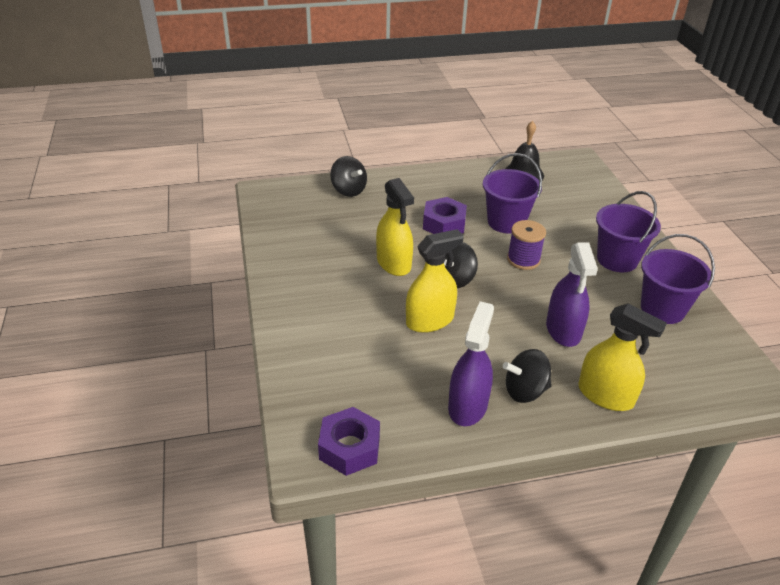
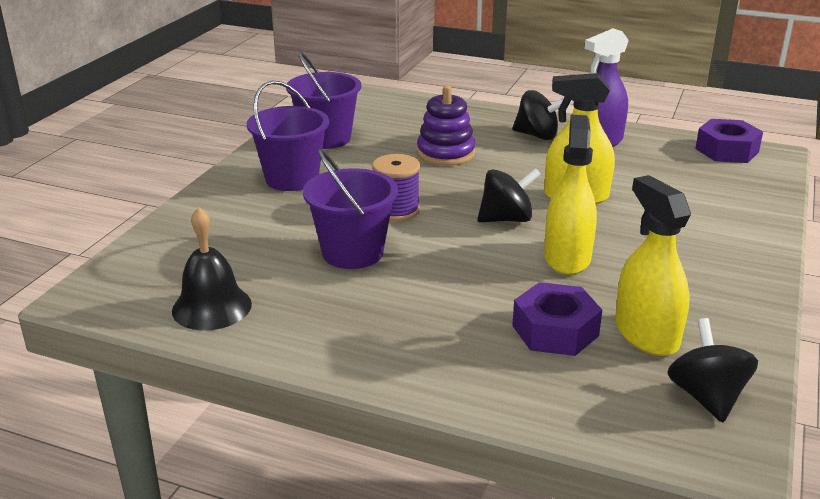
camera: 145 degrees left, 10 degrees down
(348, 190) = (546, 391): black spinning top -> black spinning top (706, 397)
(444, 224) = (442, 279): purple nut -> purple nut (555, 331)
(563, 330) = (445, 153): purple spray bottle -> purple stacking toy
(605, 395) = (472, 117): yellow spray bottle -> yellow spray bottle (646, 334)

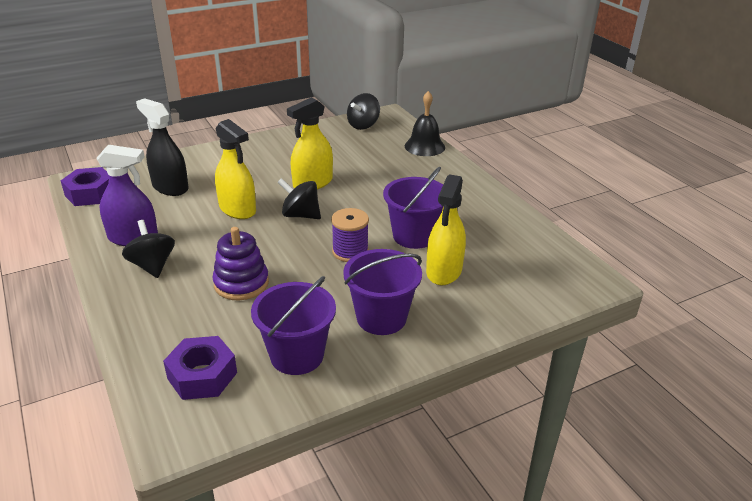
camera: 140 degrees left, 5 degrees up
(212, 307) = (524, 240): black bell -> black bell (424, 146)
(555, 331) = (376, 161): purple nut -> purple nut (202, 375)
(646, 334) = (344, 146): yellow spray bottle -> yellow spray bottle (444, 271)
(685, 185) = (170, 187): none -> black spray bottle

